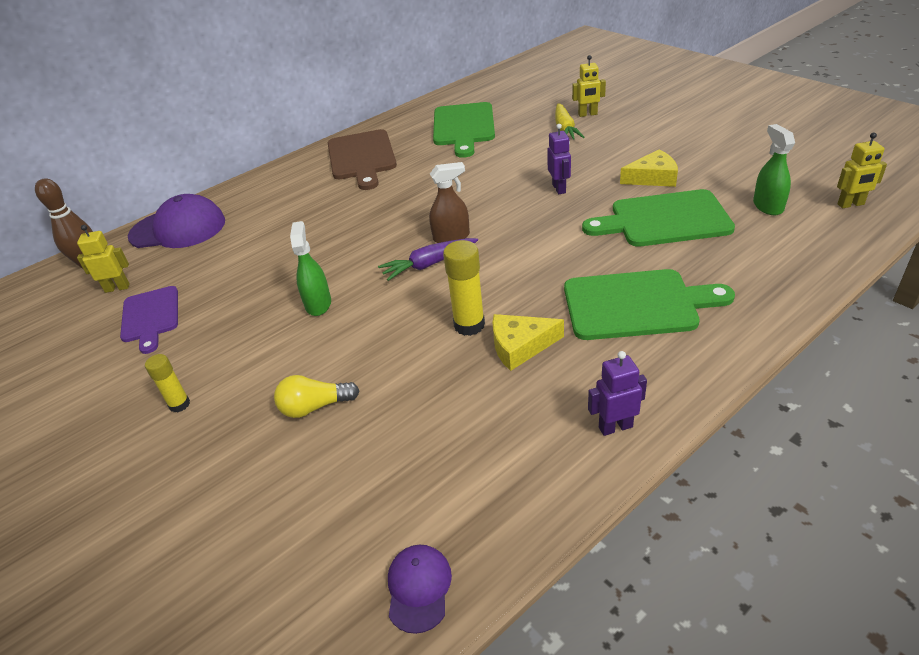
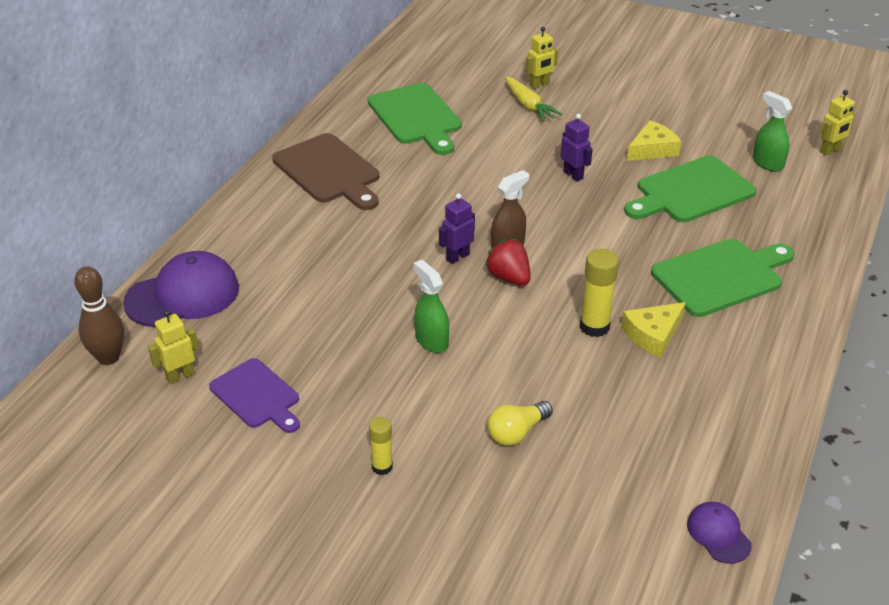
camera: 30 degrees left, 0 degrees up
(429, 264) = (509, 278): purple carrot -> red strawberry
(615, 427) = (773, 380): purple robot -> purple robot (457, 257)

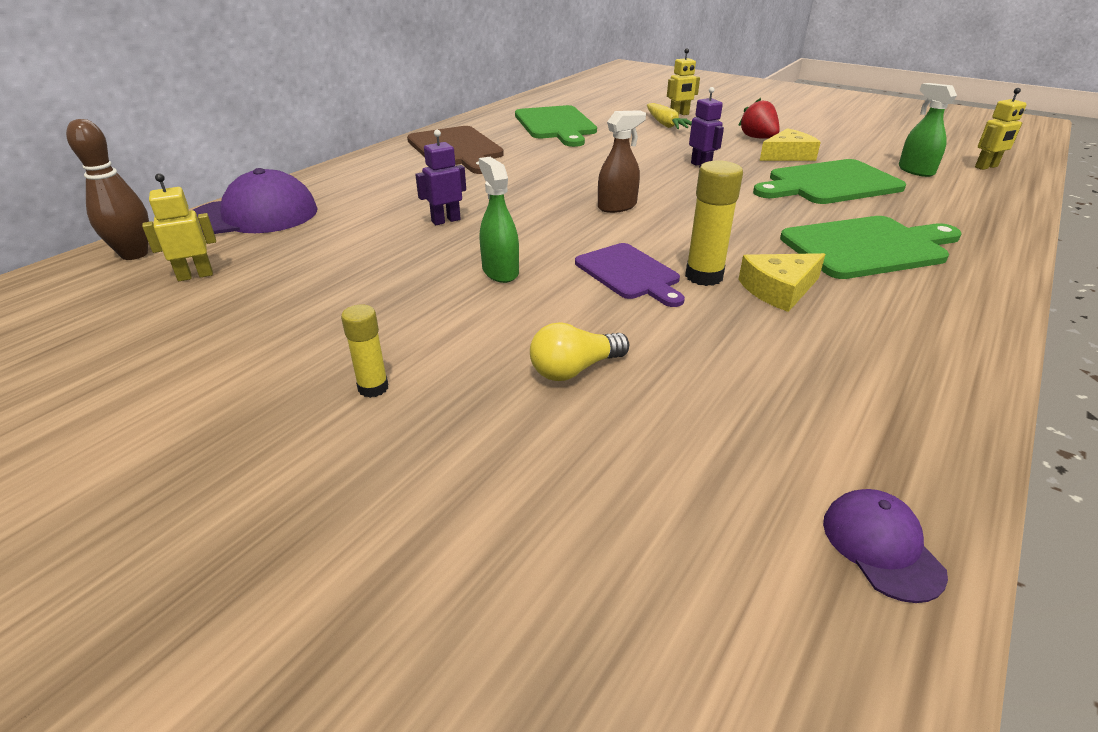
camera: 10 degrees right, 5 degrees down
(257, 396) = (266, 301): purple cutting board -> purple cutting board (629, 274)
(457, 257) = (558, 210): purple robot -> purple robot (446, 220)
(509, 278) = (610, 229): red strawberry -> red strawberry (758, 138)

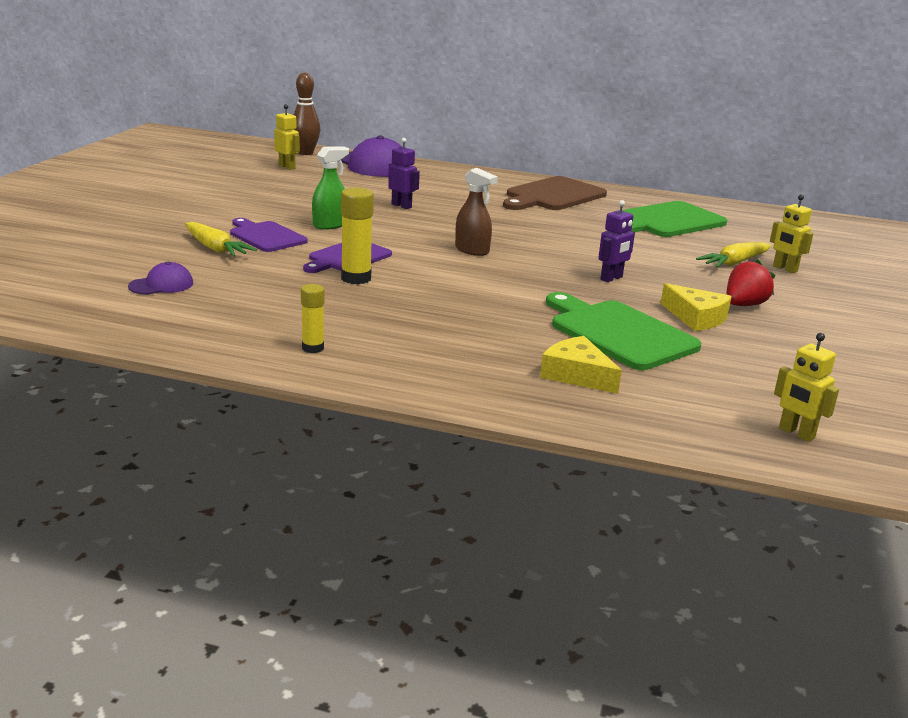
camera: 70 degrees right, 10 degrees down
(373, 388) = (186, 212): yellow glue stick -> yellow glue stick (313, 348)
(530, 322) = (266, 236): none -> purple cutting board
(574, 369) = (215, 248): yellow light bulb -> yellow carrot
(779, 290) = (347, 301): yellow cheese -> yellow cheese (577, 375)
(868, 247) = (455, 338): green cutting board -> none
(881, 546) = (71, 312): purple cap -> purple cap (161, 285)
(915, 171) = (721, 383): green spray bottle -> none

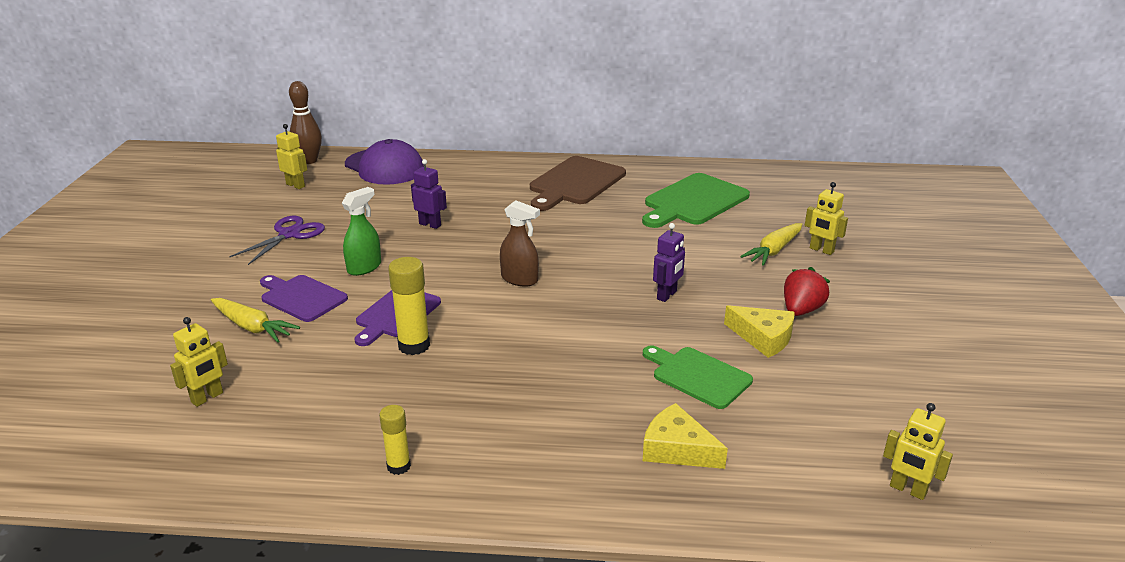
camera: 10 degrees left, 5 degrees up
(161, 285) = (207, 398): purple cap -> yellow robot
(270, 196) = (289, 234): none -> purple scissors
(618, 333) = (698, 376): green cutting board -> green cutting board, size x0.65

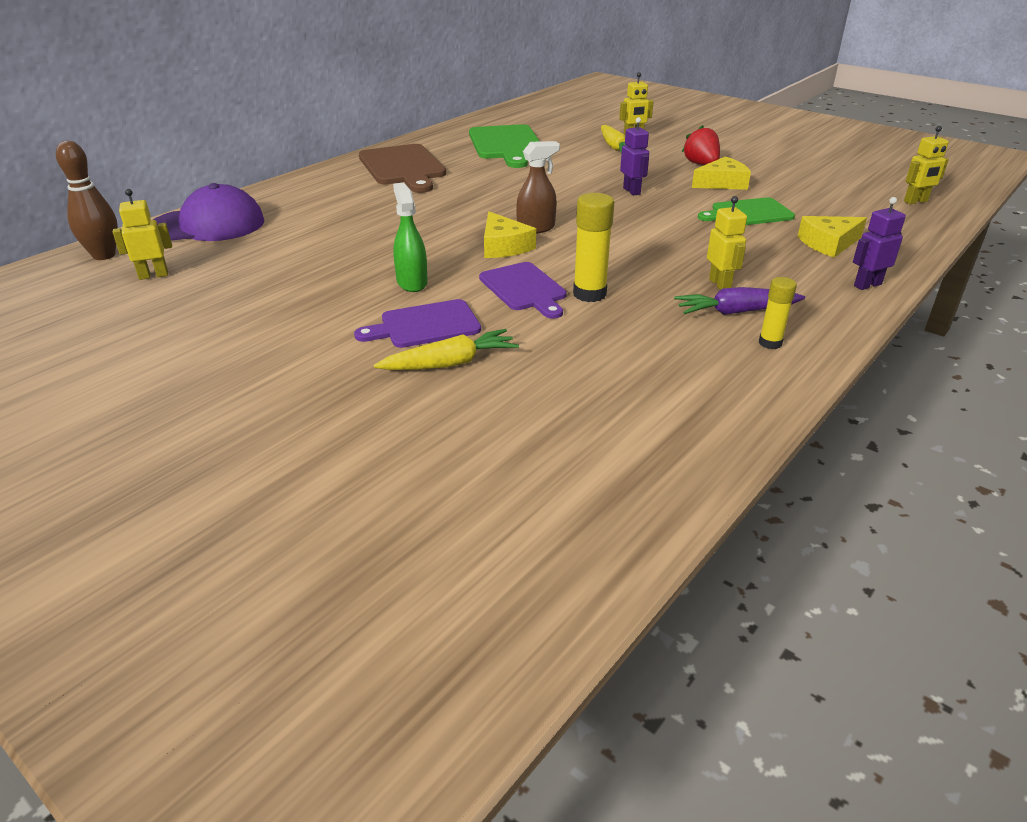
camera: 55 degrees left, 5 degrees up
(207, 398) = (563, 415): yellow robot -> yellow robot (720, 284)
(289, 234) = (271, 303): purple scissors -> none
(430, 224) = (376, 236): purple robot -> purple robot (867, 285)
(447, 430) = (736, 312): none -> purple carrot
(467, 278) = (503, 246): none -> yellow cheese

